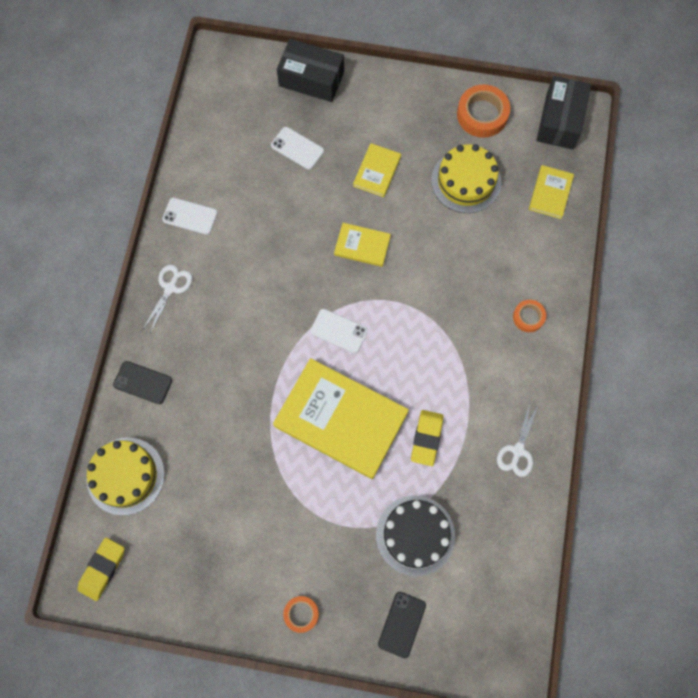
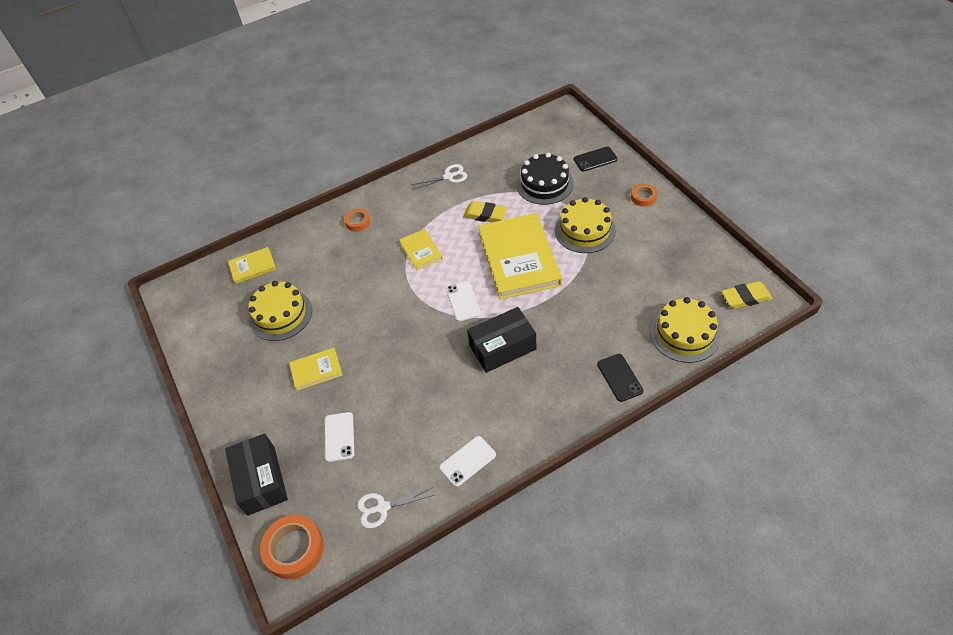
camera: 125 degrees left, 20 degrees down
(170, 288) = (537, 422): white scissors -> white scissors (383, 507)
(190, 216) = (467, 461): white phone -> white phone turned 75 degrees clockwise
(316, 511) = (585, 230): none -> yellow cake
(362, 246) = (387, 334): yellow book -> yellow book (421, 251)
(426, 438) = (485, 215): yellow eraser -> yellow eraser turned 45 degrees clockwise
(482, 115) = (212, 343): orange tape -> orange tape (294, 549)
(559, 121) = (184, 298): black box -> black box (502, 347)

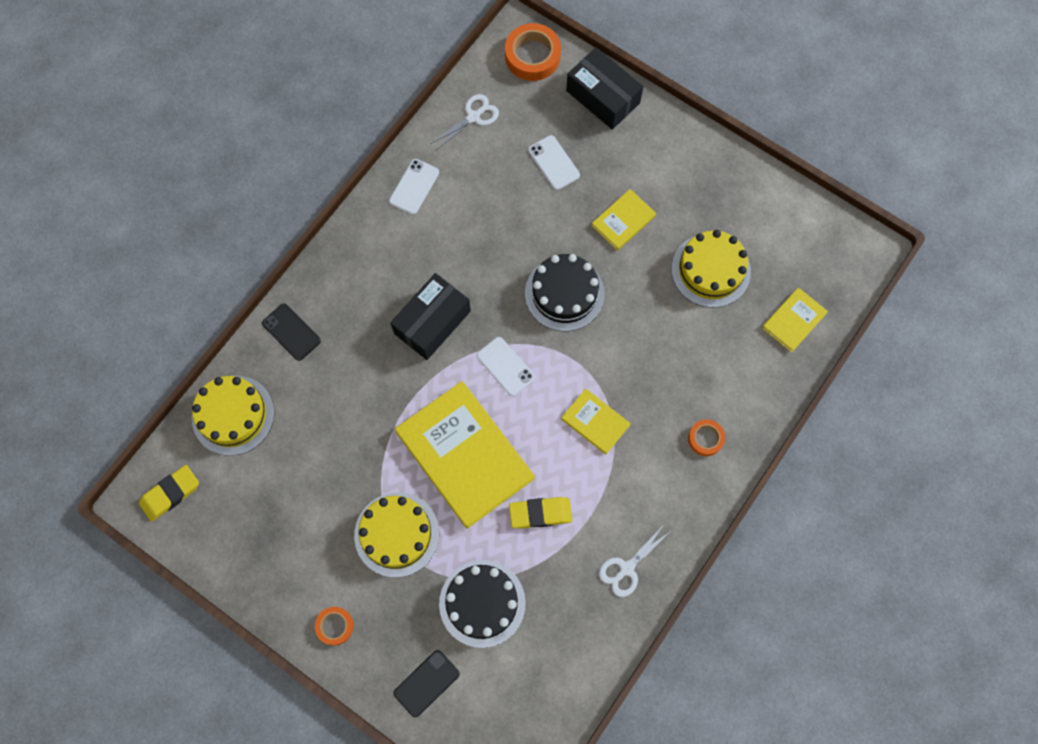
camera: 150 degrees right, 20 degrees up
(393, 334) = (564, 293): none -> black cake

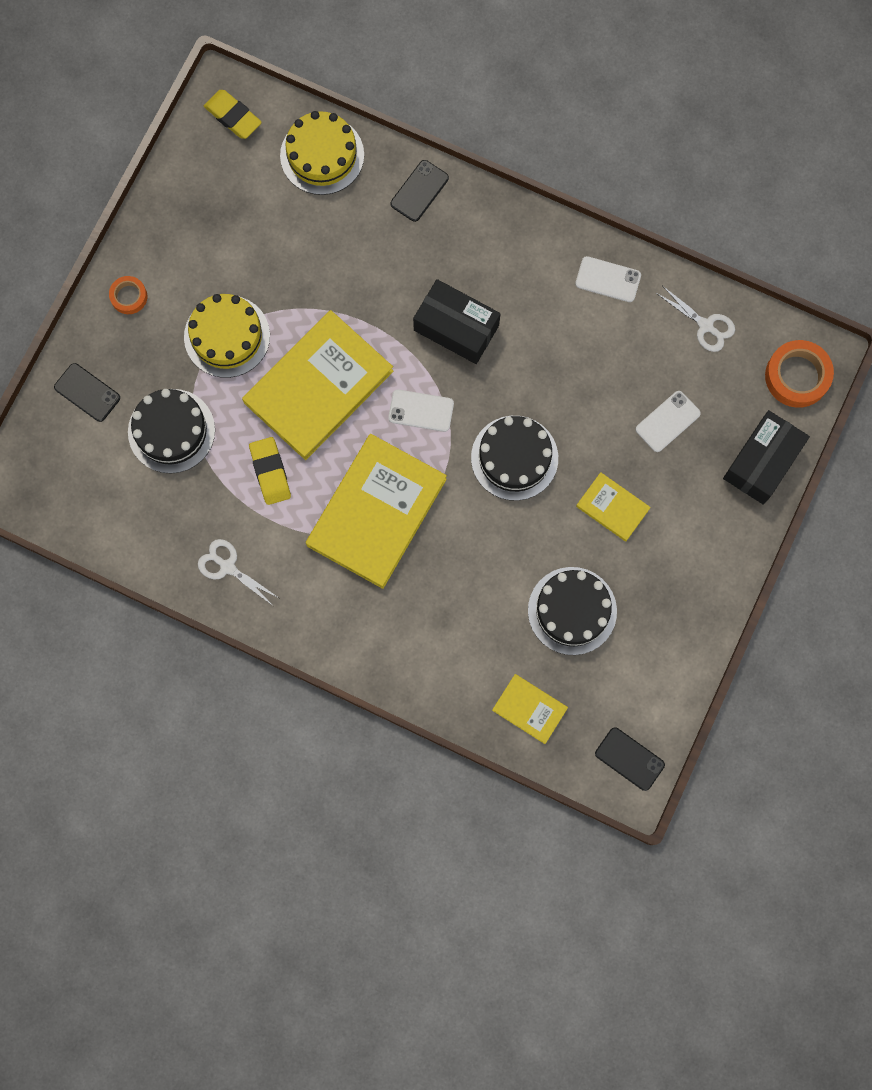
camera: 80 degrees right, 5 degrees up
(505, 366) = (421, 410): white phone -> white phone turned 60 degrees clockwise
(595, 422) = (376, 512): yellow book -> yellow book, size x2.11
(705, 438) = (378, 629): orange tape -> none
(710, 270) = (572, 610): yellow cake -> black cake
(846, 247) = (629, 759): none -> black phone

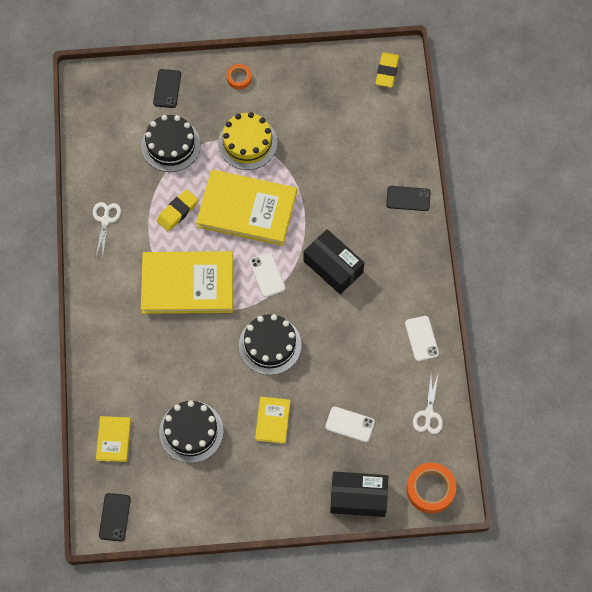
camera: 60 degrees right, 10 degrees down
(322, 155) = (395, 132): yellow cake -> none
(456, 328) = (333, 266): black box -> black box turned 45 degrees counterclockwise

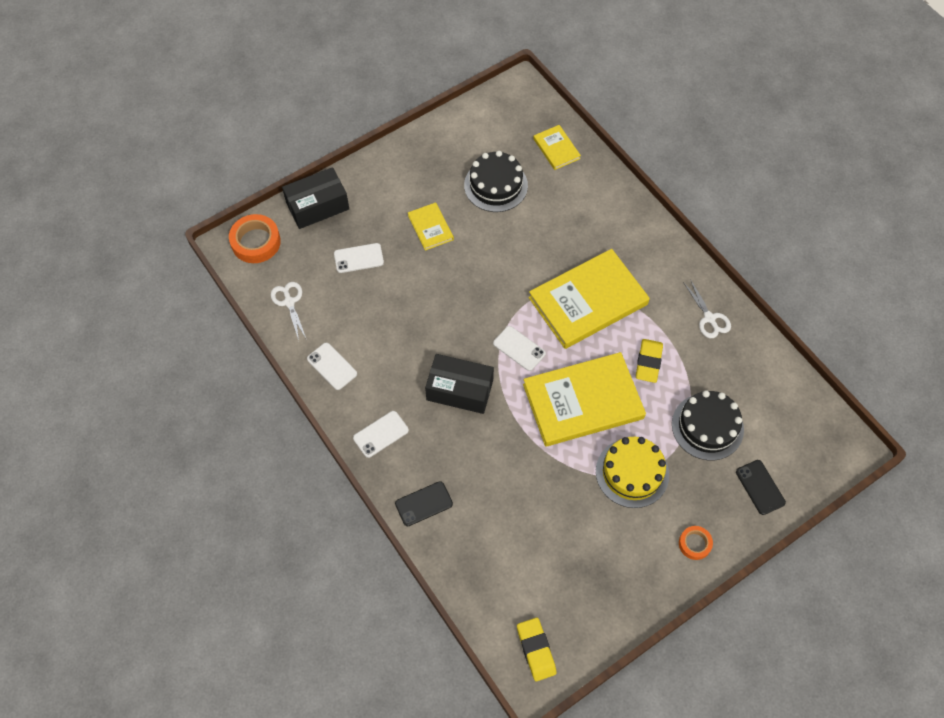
camera: 150 degrees right, 5 degrees down
(114, 517) = (513, 98): black phone -> none
(270, 345) = (474, 287): black cake -> none
(412, 264) = (381, 434): none -> white phone

